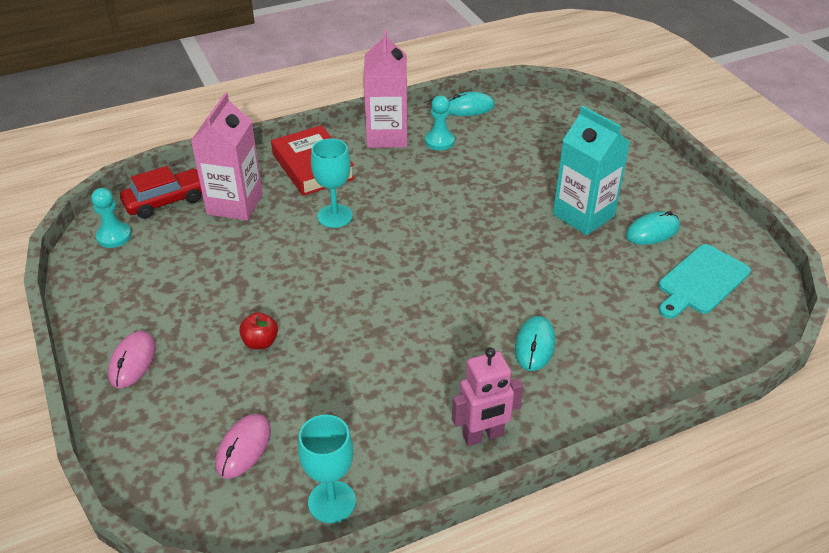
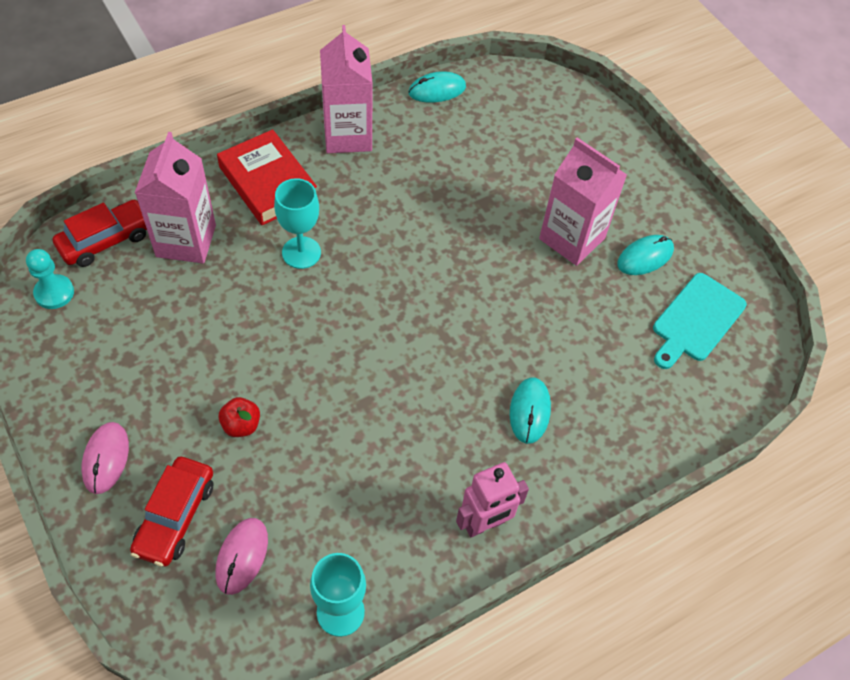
camera: 10 degrees left, 15 degrees up
(187, 411) = (175, 516): none -> red car
(439, 141) = (407, 141): turquoise pawn -> none
(583, 215) = (572, 239): turquoise carton -> pink carton

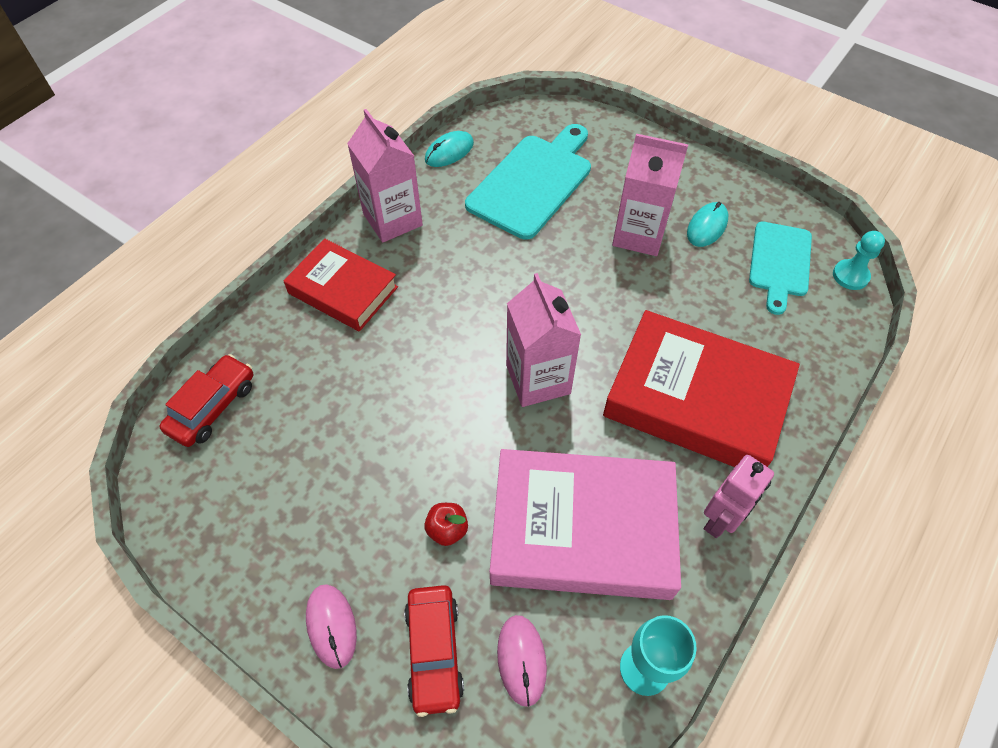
camera: 20 degrees left, 0 degrees up
(54, 293) = (187, 481): turquoise pawn -> turquoise pawn (850, 276)
(186, 241) = (294, 375): pink carton -> pink carton (538, 379)
(301, 252) = (411, 341): turquoise goblet -> none
(356, 477) = (582, 529): none -> pink book
(499, 149) = (532, 182): none -> turquoise cutting board
(530, 411) = (696, 399): turquoise mouse -> red book

